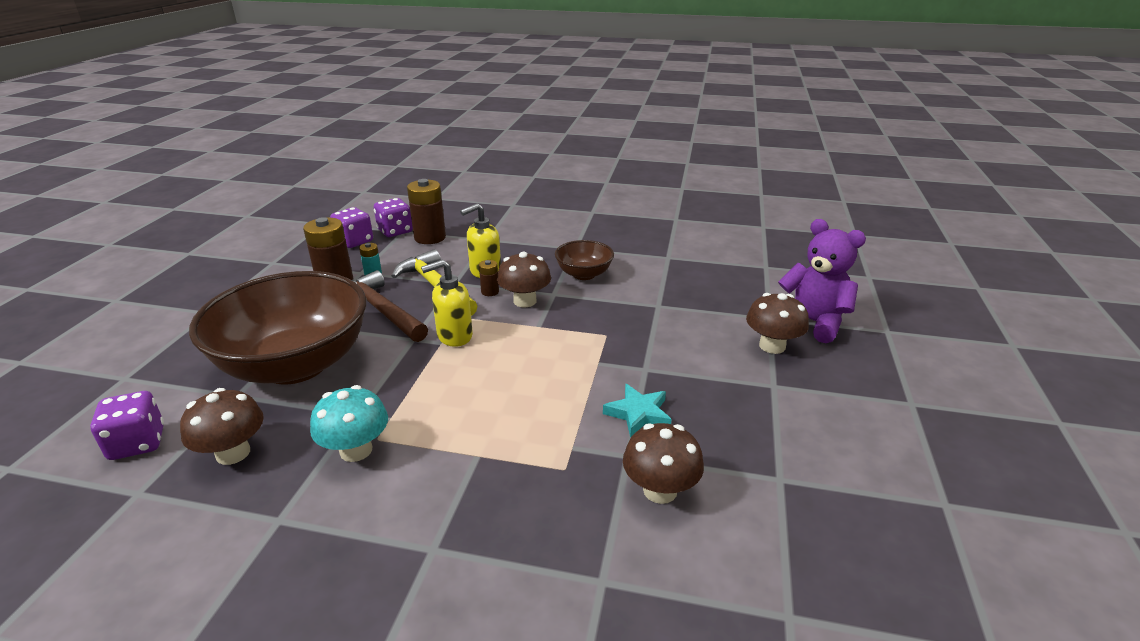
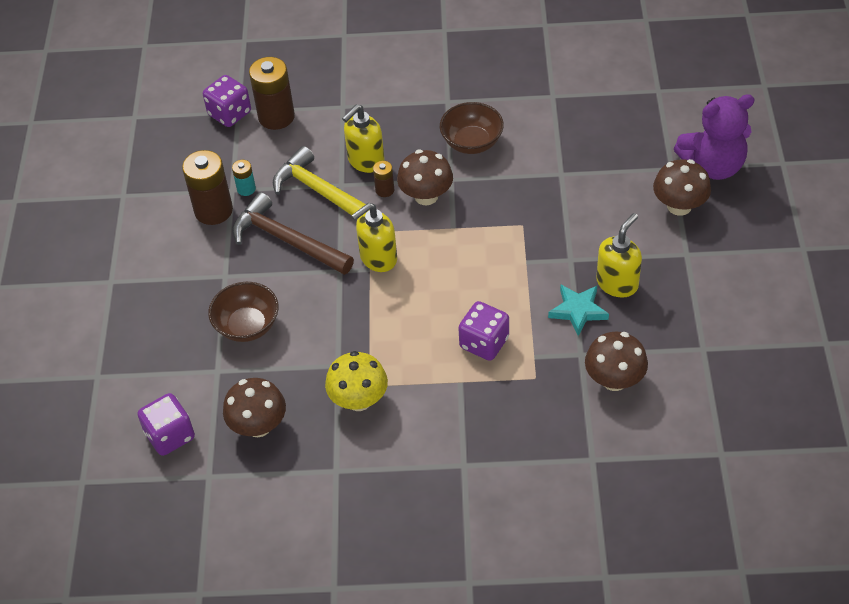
camera: 10 degrees left, 20 degrees up
(295, 365) = (247, 326): brown bowl -> brown bowl, size x0.46
(354, 241) = (193, 141): purple dice -> purple dice (484, 343)
(356, 450) = (359, 400): turquoise mushroom -> yellow mushroom
(690, 397) = (617, 283): none -> yellow soap dispenser
(812, 322) = (713, 166): purple teddy bear -> purple teddy bear turned 135 degrees clockwise

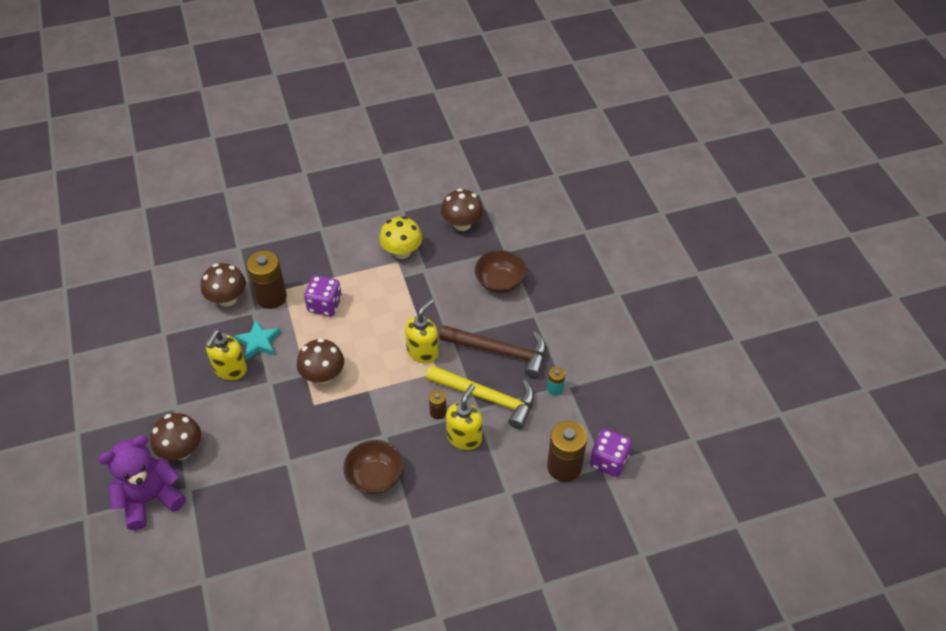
camera: 160 degrees right, 0 degrees up
(170, 435) = (516, 208): purple dice -> none
(213, 210) = (571, 364): brown battery -> brown battery (271, 297)
(426, 196) = (401, 414): brown mushroom -> brown mushroom (323, 375)

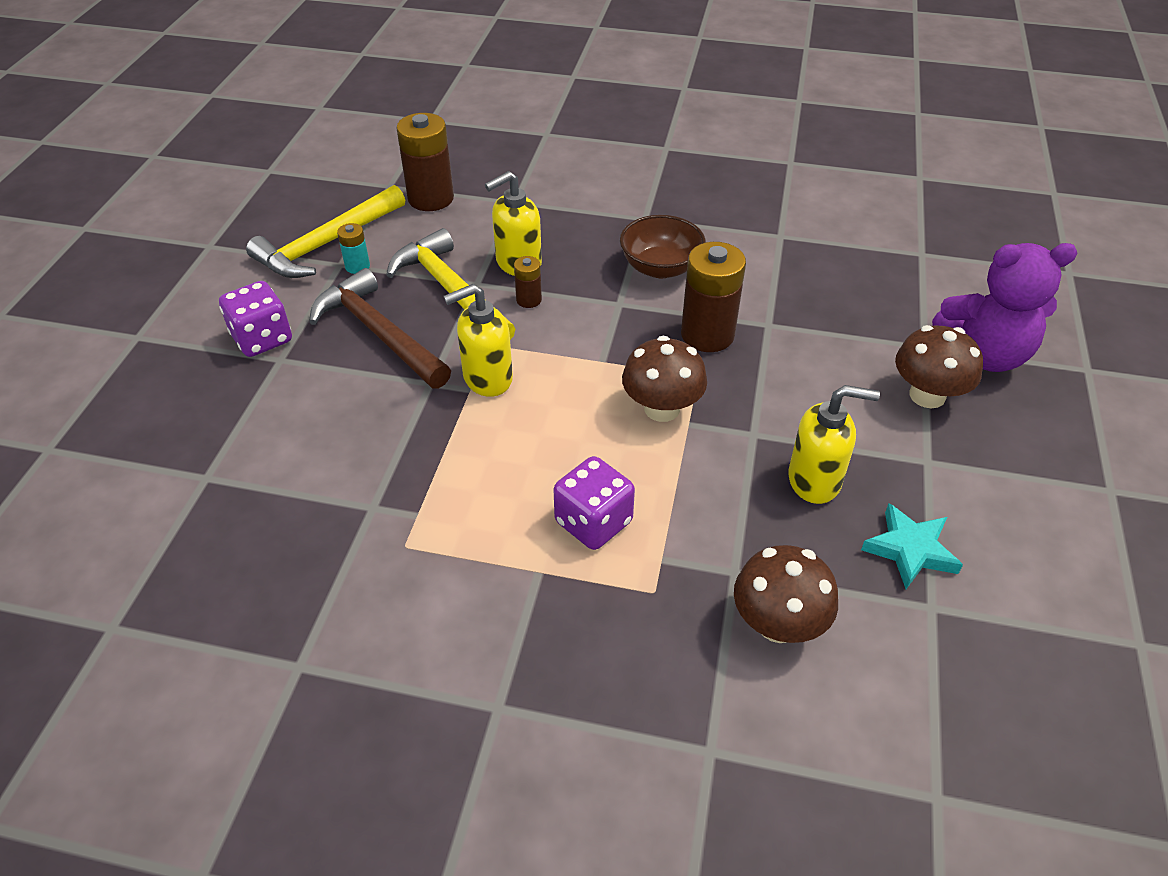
camera: 150 degrees left, 5 degrees down
(230, 370) = (815, 480): yellow soap dispenser -> yellow soap dispenser turned 45 degrees clockwise
(258, 342) = (746, 507): turquoise star -> turquoise star (910, 550)
(271, 297) = (686, 585): brown battery -> brown battery (707, 335)
(402, 251) = (380, 564): yellow mushroom -> none
(462, 224) = (220, 568): brown mushroom -> none
(500, 282) = (276, 427): brown bowl -> none
(589, 396) = (325, 244): none -> yellow hammer
(608, 461) = (378, 186): purple dice -> purple dice (262, 339)

